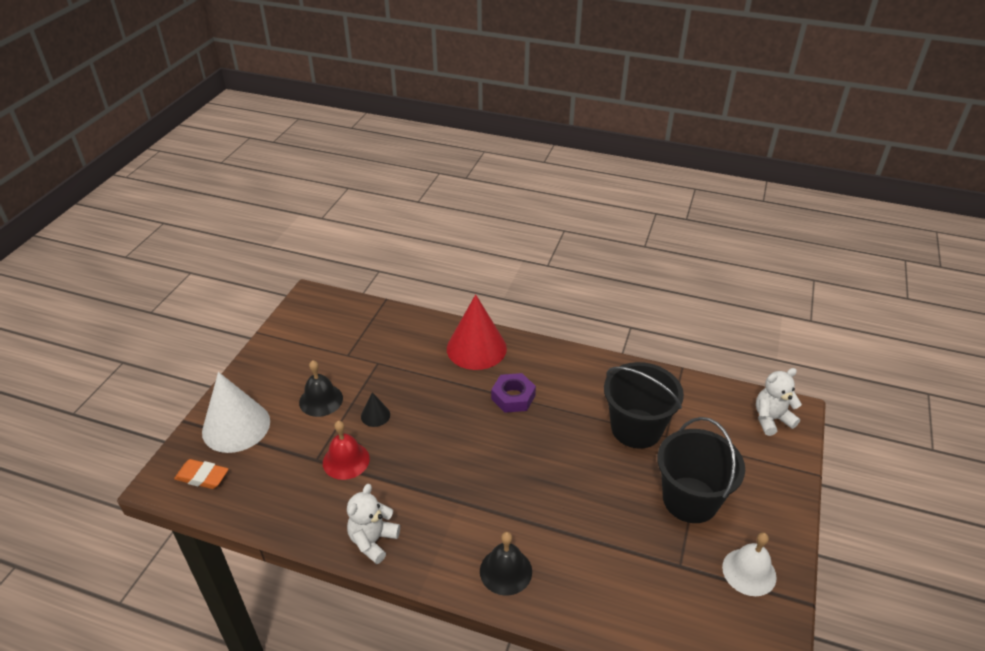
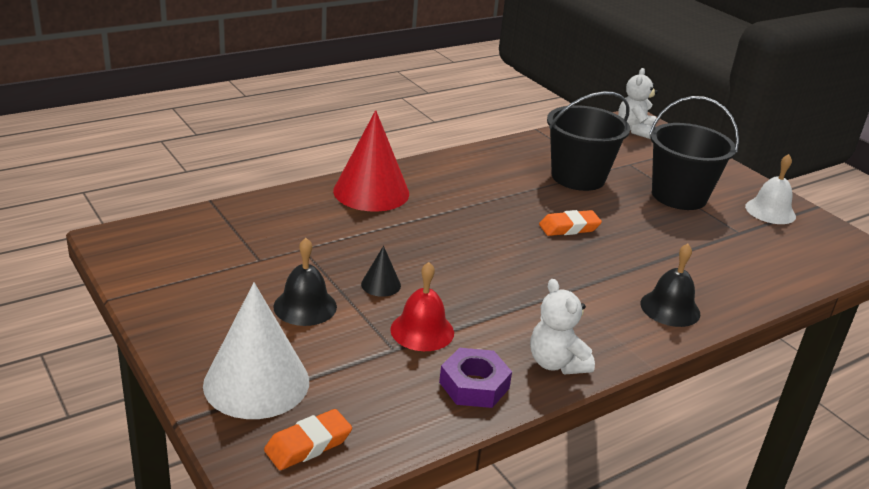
camera: 55 degrees left, 10 degrees down
(513, 397) = (464, 206): purple nut -> purple nut (474, 385)
(552, 462) = (569, 228): none -> orange eraser

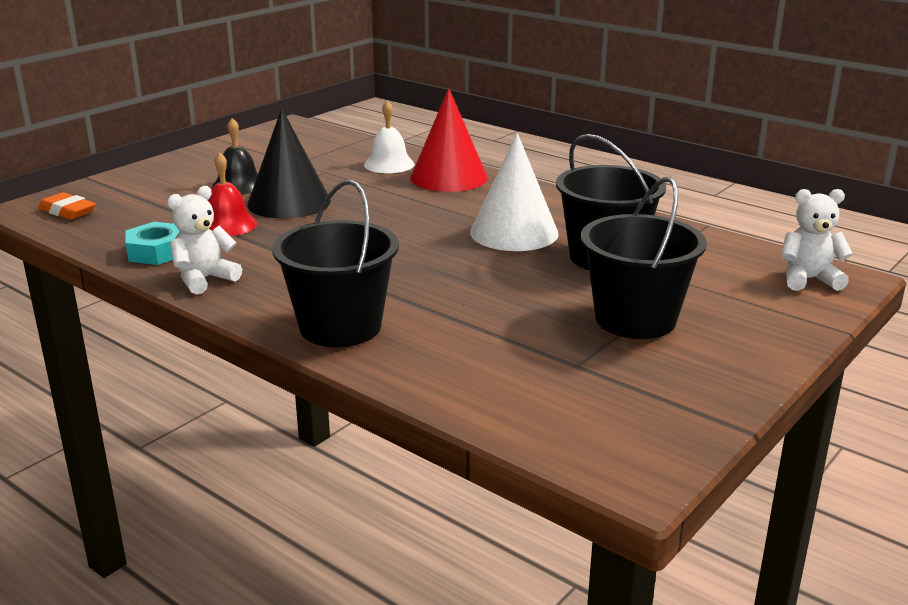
camera: 75 degrees right, 5 degrees down
(256, 382) = (134, 187): white cone -> white cone (514, 232)
(381, 284) = (289, 202): black cone -> black cone, size x2.24
(474, 385) = (157, 251): purple nut -> turquoise nut
(569, 228) = (471, 263): orange eraser -> none
(670, 308) = (340, 327): black bell -> black bucket
(770, 211) = (675, 388): white bell -> white bell (389, 164)

